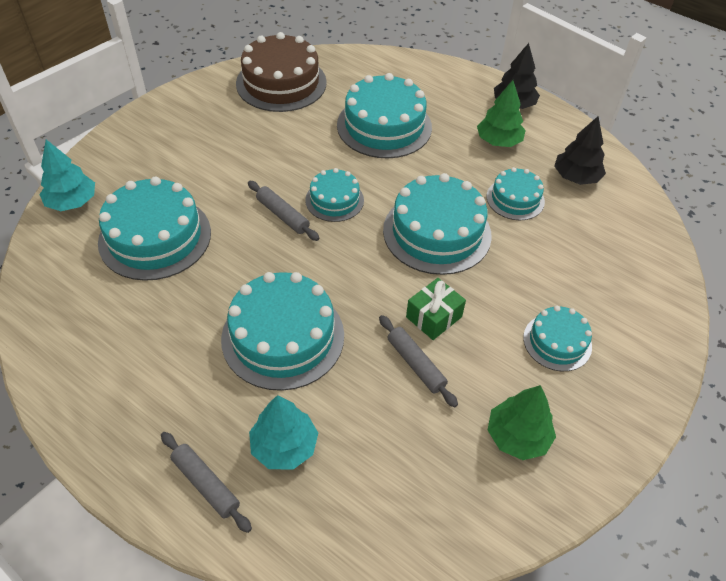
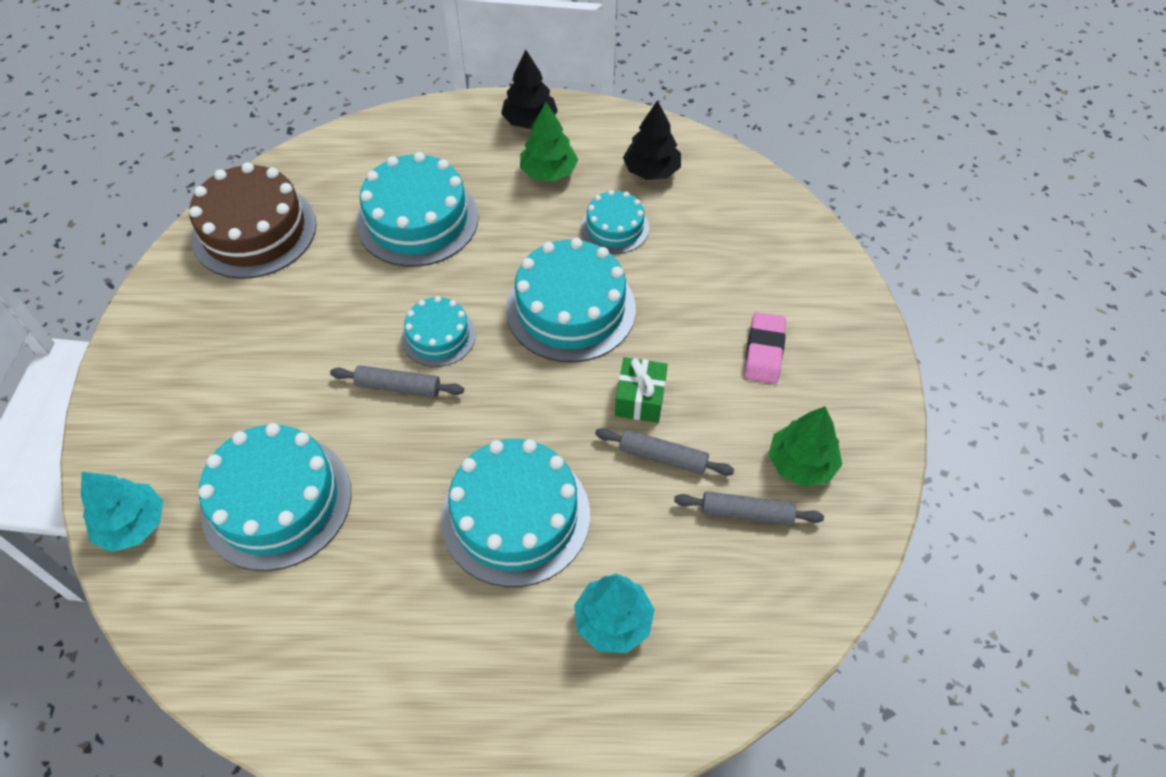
camera: 35 degrees left, 5 degrees up
(206, 484) = (573, 712): grey rolling pin -> grey rolling pin (746, 513)
(557, 342) = (764, 351): turquoise cake -> pink eraser

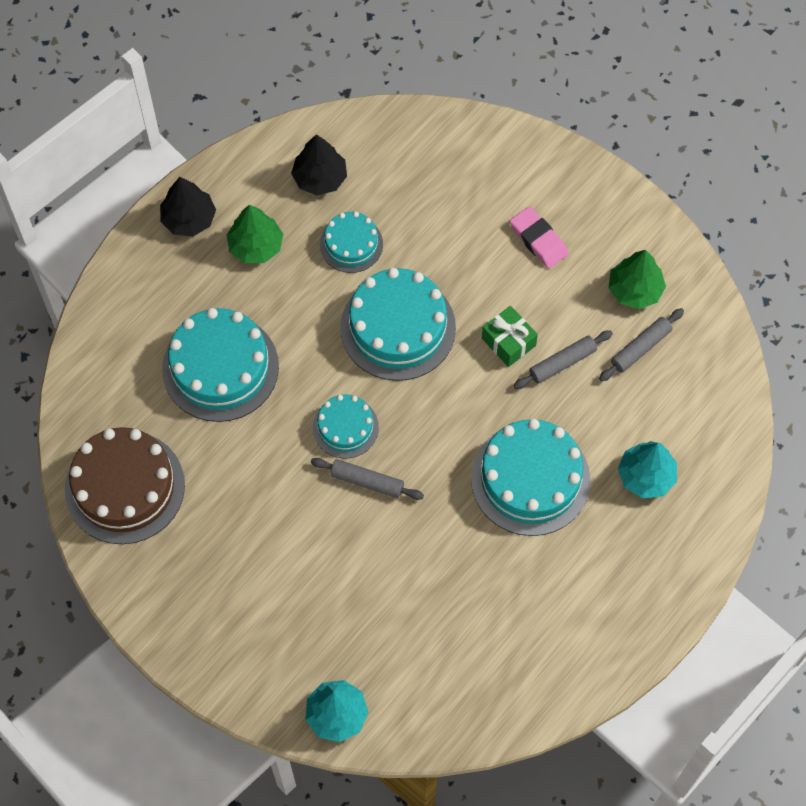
camera: 50 degrees left, 10 degrees up
(277, 501) = (395, 614): turquoise cake -> none
(398, 387) = (367, 481): grey rolling pin -> grey rolling pin turned 60 degrees clockwise

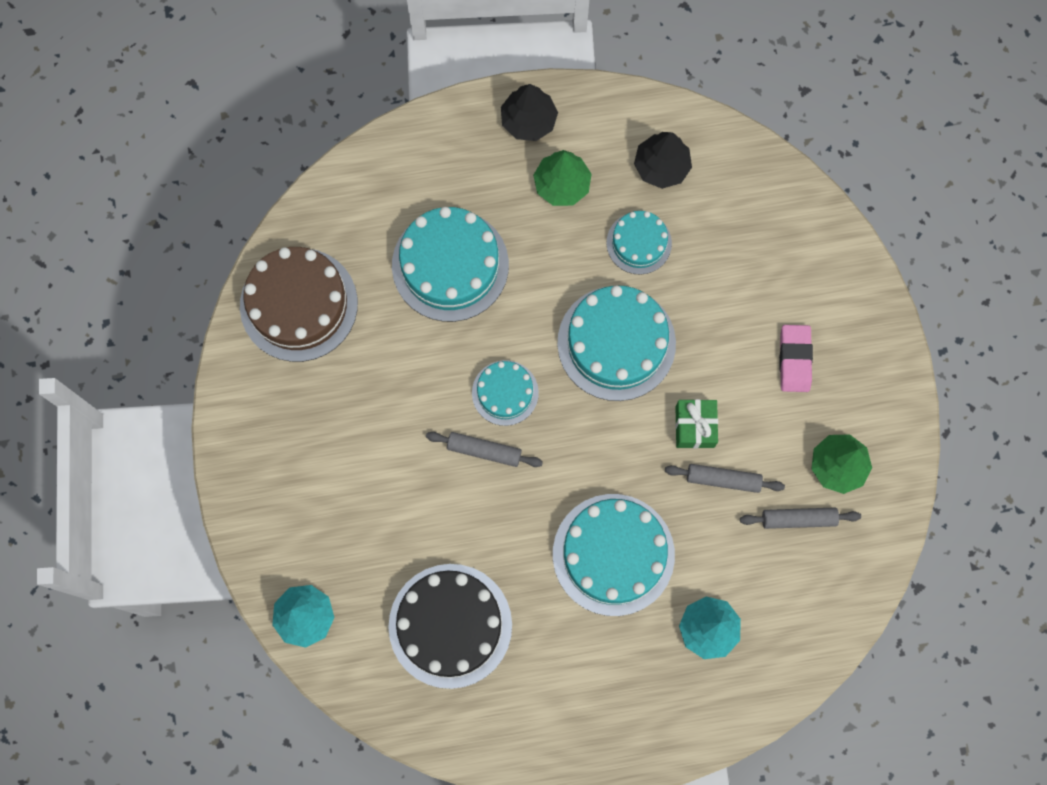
camera: 40 degrees right, 10 degrees up
(367, 481) = (484, 451): grey rolling pin -> grey rolling pin turned 45 degrees counterclockwise
(454, 629) = (450, 625): none -> black cake

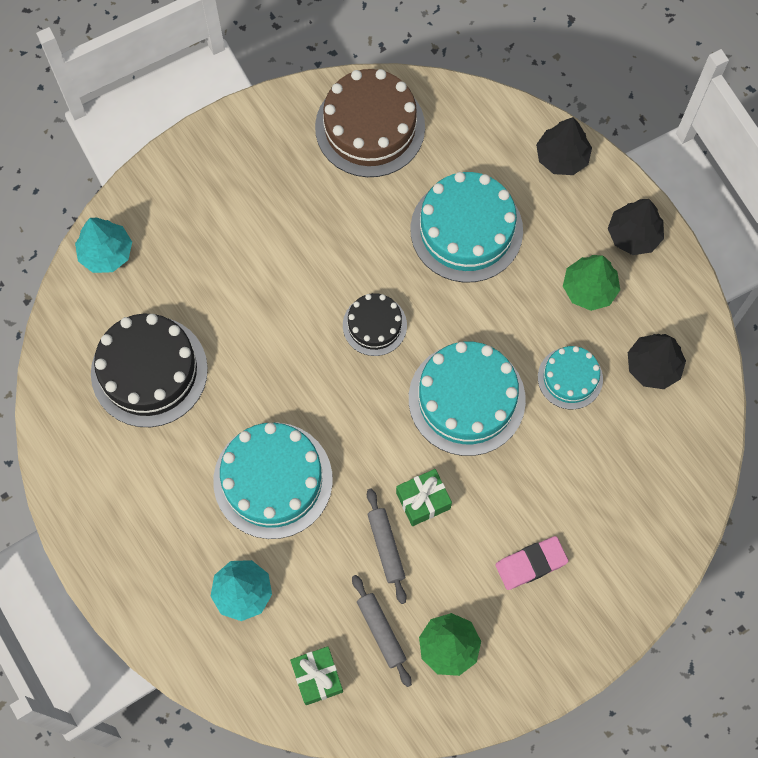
camera: 65 degrees right, 5 degrees down
(420, 145) = (562, 157): none -> black tree
(484, 451) = (314, 331): grey rolling pin -> none
(505, 393) = (374, 325): turquoise cake -> black cake
(816, 595) = (317, 677): none -> green gift

